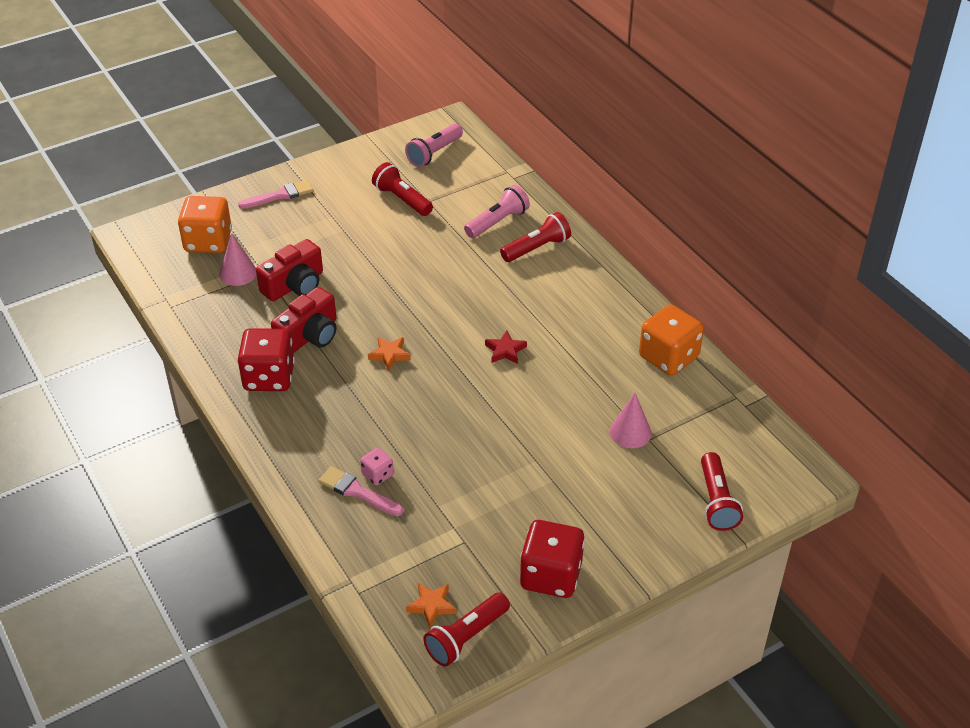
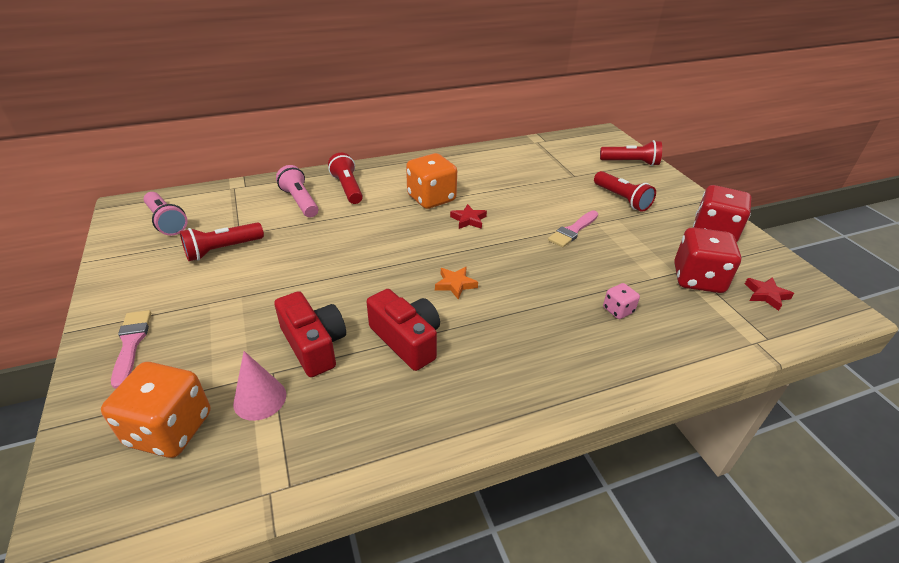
camera: 80 degrees left, 5 degrees down
(269, 377) = (467, 381): red dice -> red dice (698, 279)
(357, 492) = (641, 326): pink brush -> pink brush (573, 230)
(431, 606) = (766, 295): orange star -> red star
(466, 637) = (791, 281): red flashlight -> red flashlight (622, 199)
(630, 432) = (567, 181): pink cone -> none
(668, 357) = (495, 156): orange dice -> orange dice (431, 198)

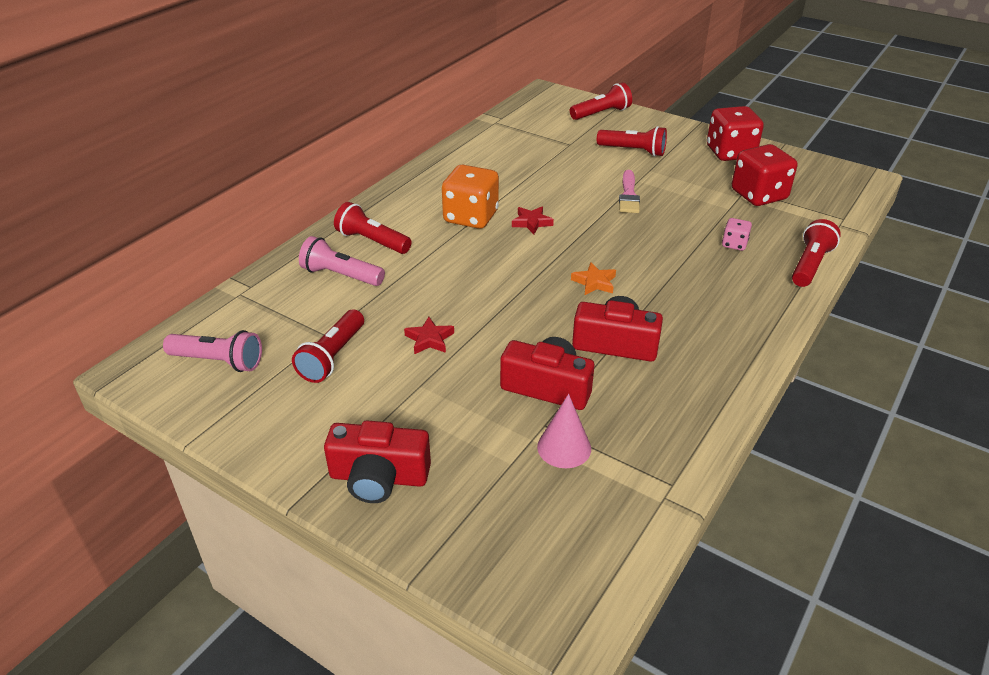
camera: 35 degrees left, 0 degrees up
(131, 344) = (379, 477): pink brush -> red camera
(170, 429) = (525, 510): orange dice -> none
(674, 364) = (810, 265): none -> red flashlight
(766, 295) = (812, 187): red star -> red star (429, 339)

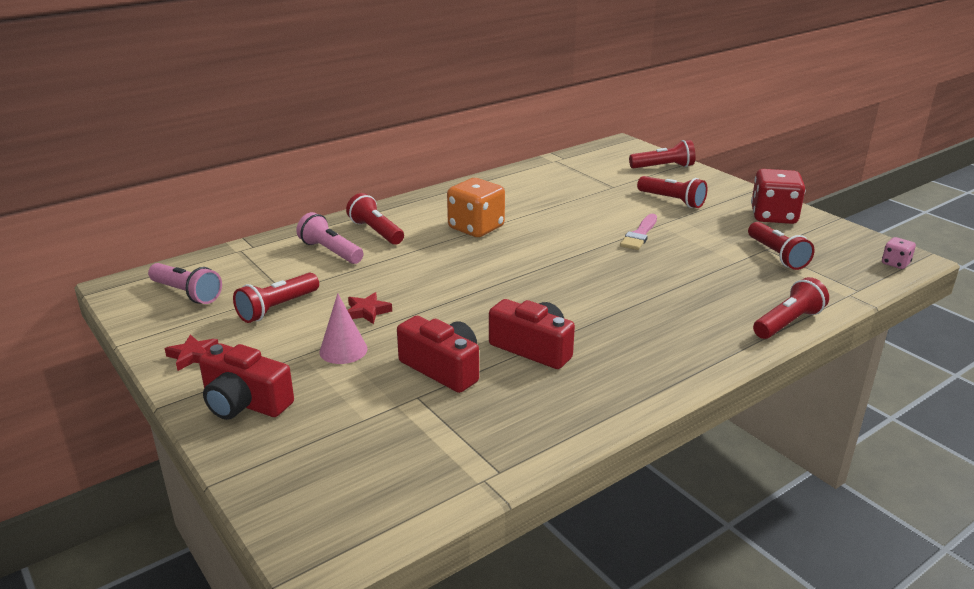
camera: 20 degrees right, 10 degrees down
(531, 222) = (528, 241): red star -> red star (193, 356)
(564, 447) = (420, 418): pink cone -> pink cone (343, 350)
(594, 282) = (551, 297): orange star -> none
(734, 244) = (718, 291): pink dice -> pink dice (895, 263)
(759, 195) = (777, 255): red dice -> red flashlight

